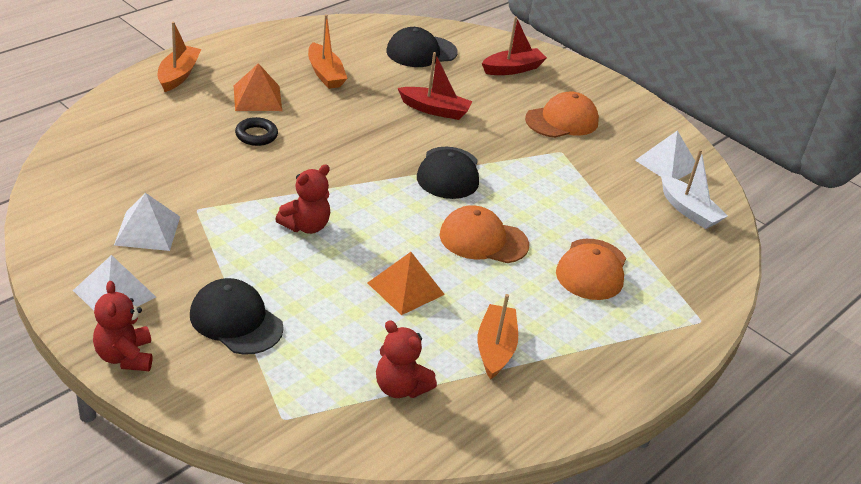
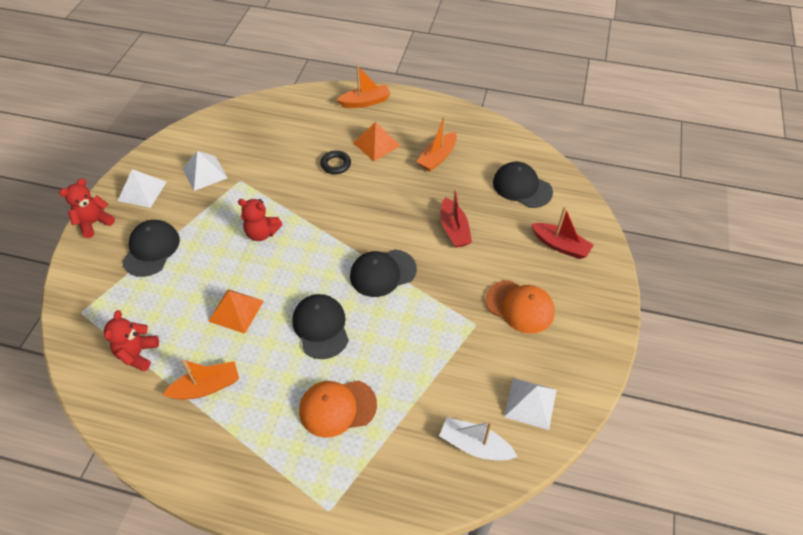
camera: 65 degrees right, 15 degrees up
(483, 240) = (321, 327): orange cap -> black cap
(688, 210) = (475, 445): white boat -> white boat turned 90 degrees clockwise

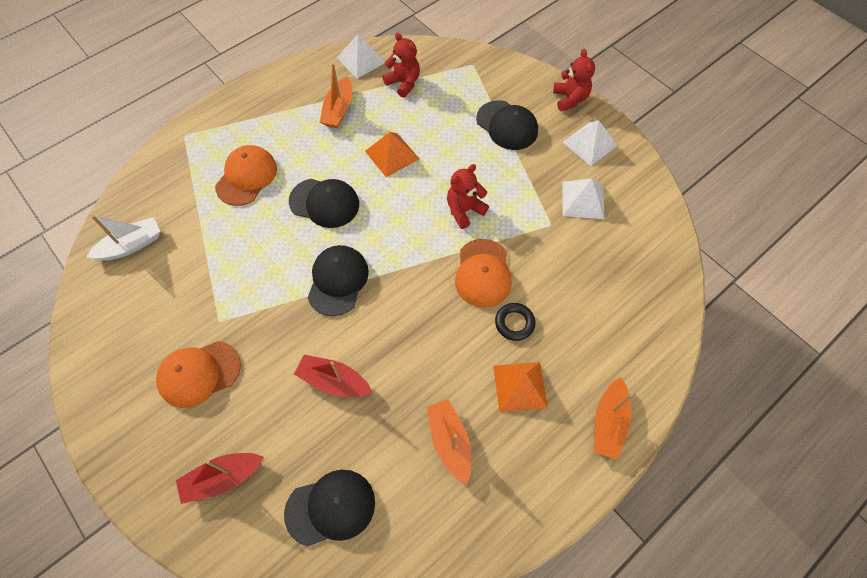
camera: 125 degrees right, 10 degrees up
(310, 196) = (483, 273): none -> orange cap
(530, 403) = (117, 309): white pyramid -> white pyramid (361, 60)

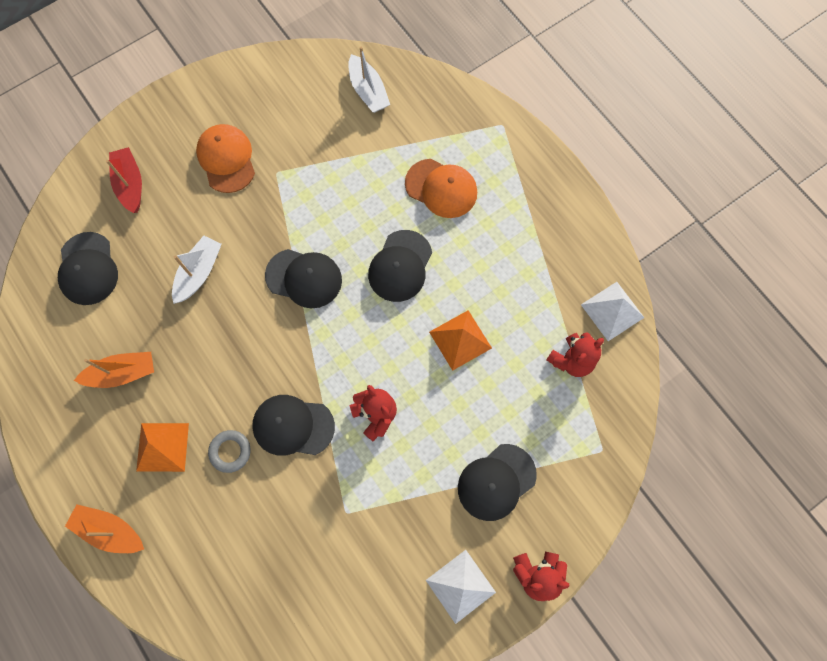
camera: 95 degrees right, 10 degrees up
(334, 381) = (199, 273): red boat -> white boat
(338, 110) = (530, 282): orange boat -> none
(483, 273) = (293, 426): orange cap -> black cap
(514, 323) = (230, 451): black ring -> grey ring
(583, 200) = (375, 559): white pyramid -> none

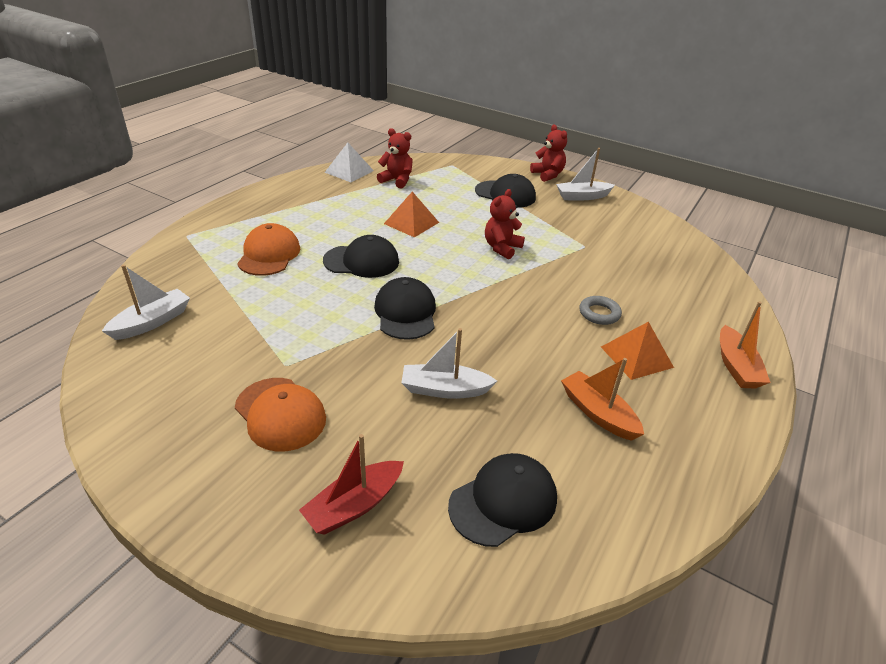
camera: 115 degrees left, 35 degrees down
(226, 159) = (280, 414): orange cap -> orange cap turned 90 degrees counterclockwise
(293, 426) = (546, 285): black cap -> none
(460, 586) = (582, 196): white pyramid -> white boat

